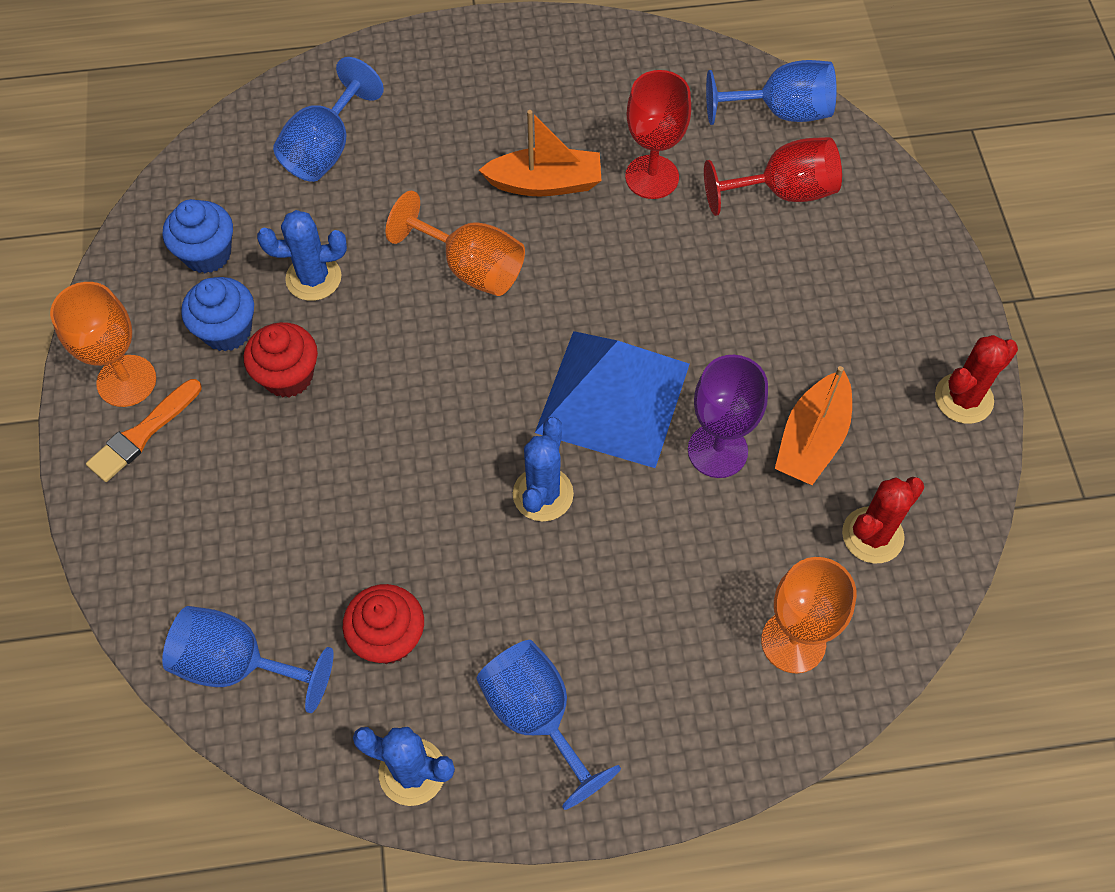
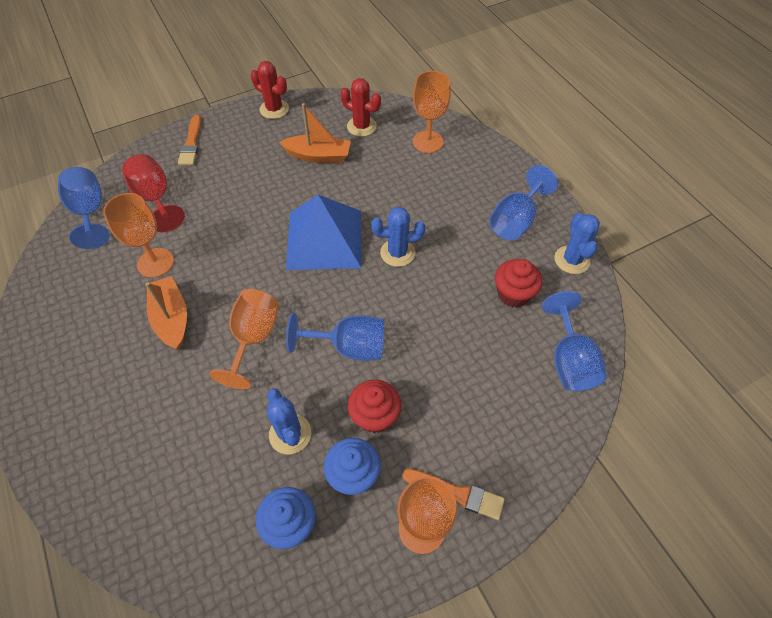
camera: 110 degrees left, 5 degrees down
(326, 148) = (164, 477): blue goblet -> blue goblet (349, 347)
(652, 177) = (155, 262): red goblet -> orange goblet
(717, 450) = (340, 189): purple goblet -> none
(902, 256) = (191, 143): none -> orange brush

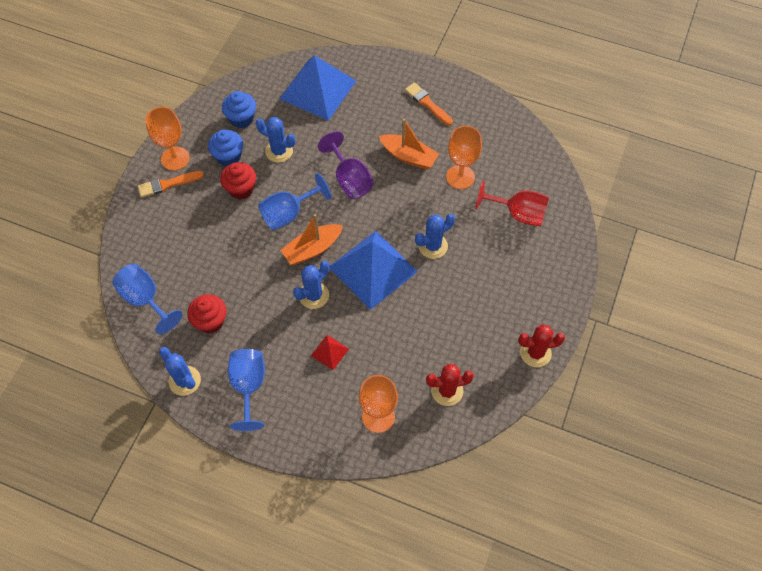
camera: 140 degrees right, 5 degrees up
(90, 212) = (544, 175): blue goblet -> none
(160, 490) = (317, 89): none -> blue pyramid
(191, 143) = (554, 272): orange brush -> orange brush (427, 103)
(253, 338) = (349, 179): orange goblet -> purple goblet
(254, 222) = (433, 246): none -> blue cactus
(318, 156) = (450, 334): orange boat -> orange boat (312, 249)
(425, 202) = (330, 352): none -> red pyramid

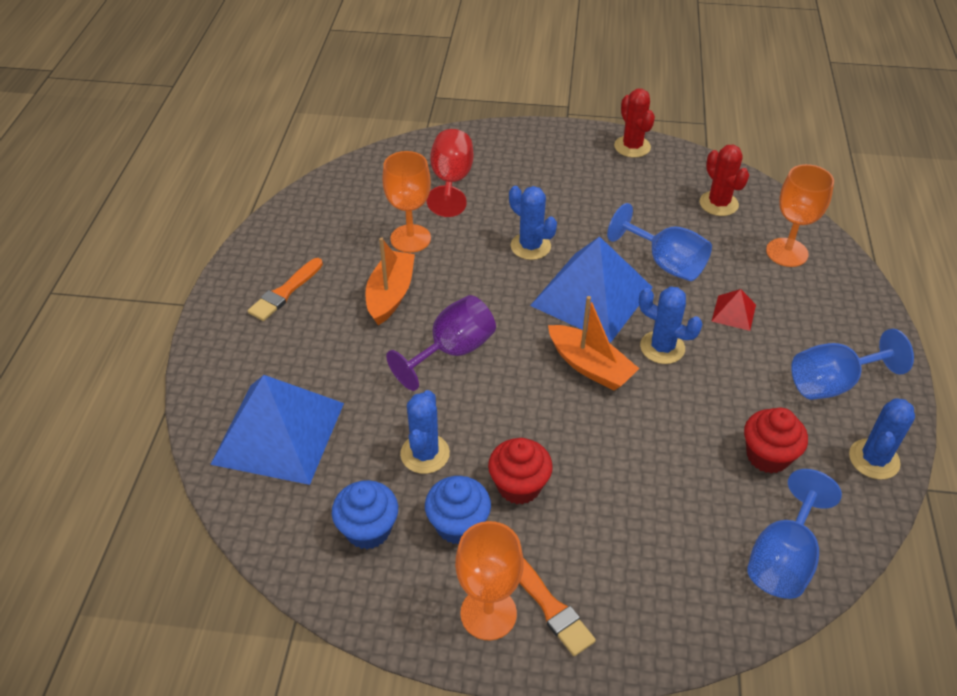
camera: 105 degrees left, 15 degrees down
(289, 213) = (541, 409): blue goblet -> blue goblet (665, 263)

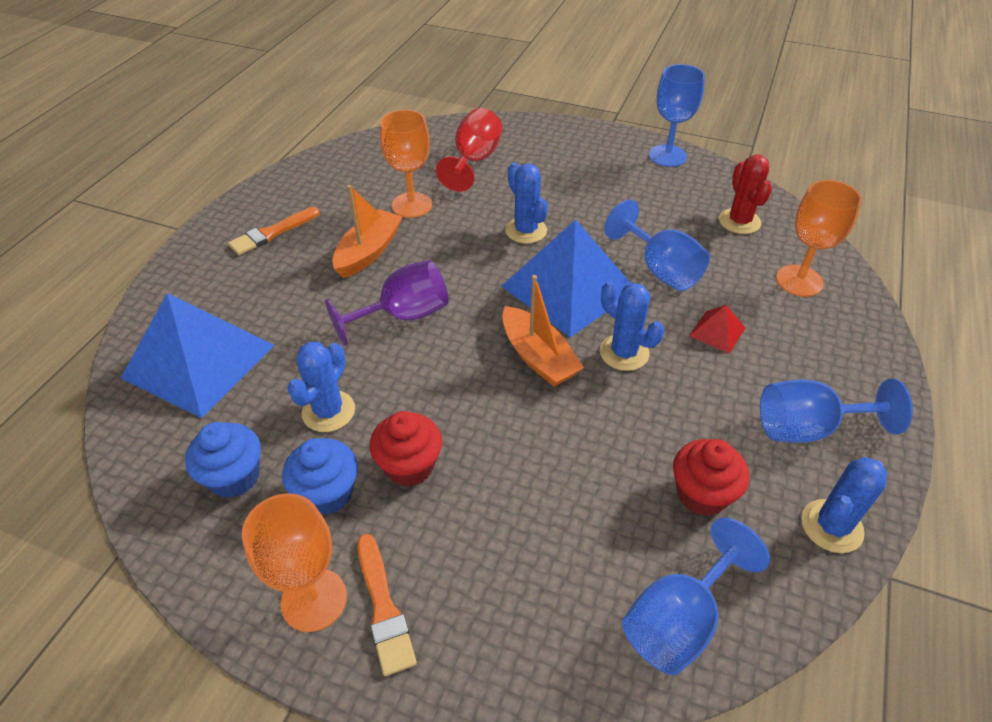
camera: 15 degrees right, 0 degrees up
(632, 147) = (667, 156): red cactus -> blue goblet

